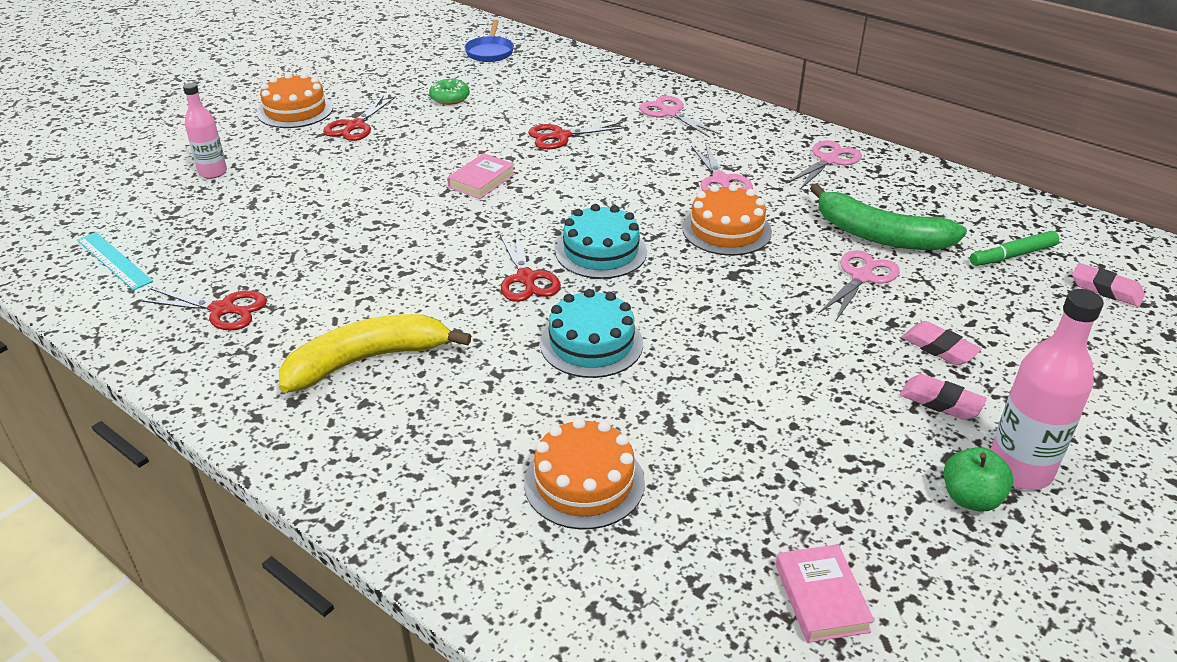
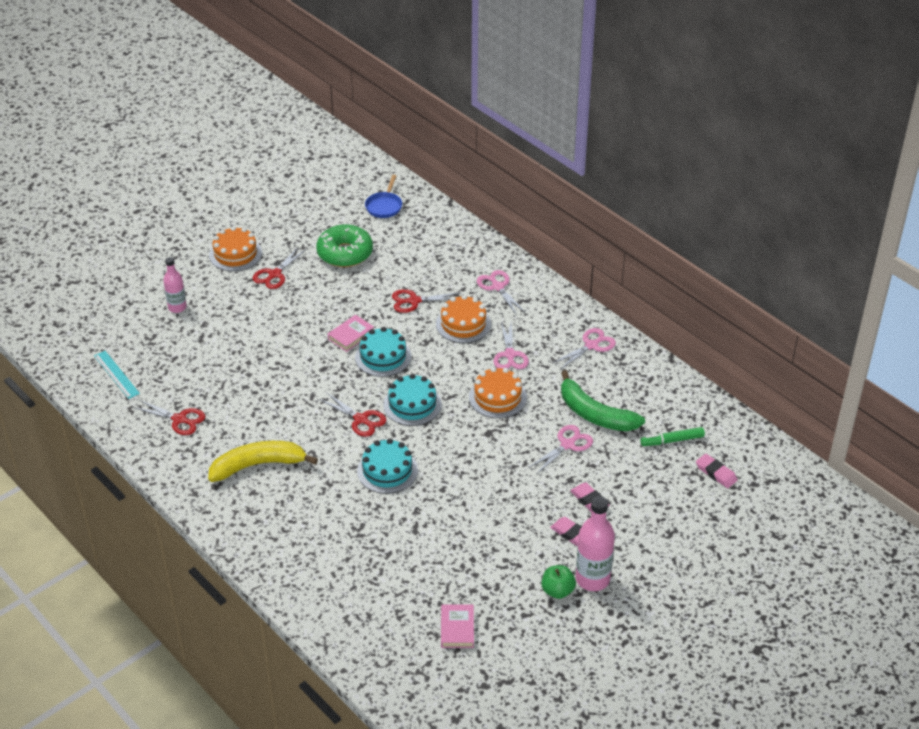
camera: 10 degrees right, 5 degrees up
(450, 98) = (345, 253): green donut -> green donut, size x1.94
(526, 279) = (361, 419): red scissors -> red scissors turned 45 degrees counterclockwise
(536, 199) = (383, 357): none -> turquoise cake
(584, 482) = (359, 554): orange cake -> orange cake (463, 324)

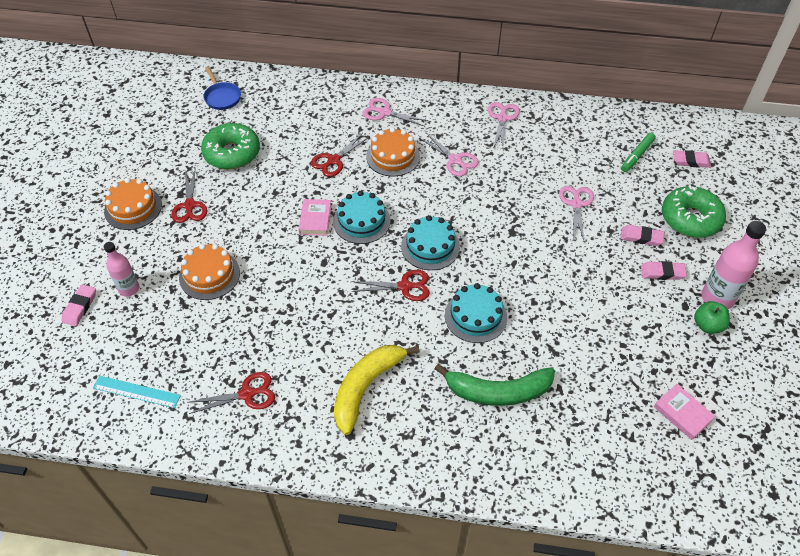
camera: 40 degrees left, 10 degrees up
(136, 301) = (80, 307): none -> pink eraser
(497, 397) = (485, 199): orange cake -> orange cake (209, 275)
(595, 414) = (566, 168): green banana -> green banana (498, 391)
(651, 513) = (690, 219): none -> green donut

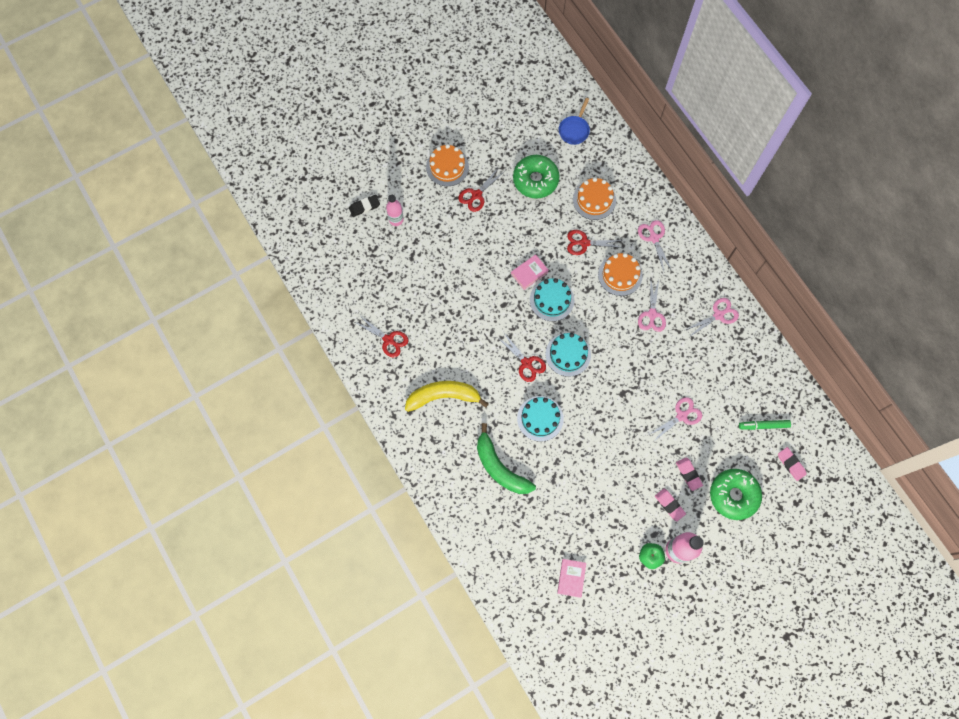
camera: 50 degrees right, 20 degrees up
(80, 307) = (364, 207): pink eraser -> black eraser
(136, 392) = (344, 284): turquoise ruler -> none
(209, 275) = (441, 252): orange cake -> orange cake (594, 200)

